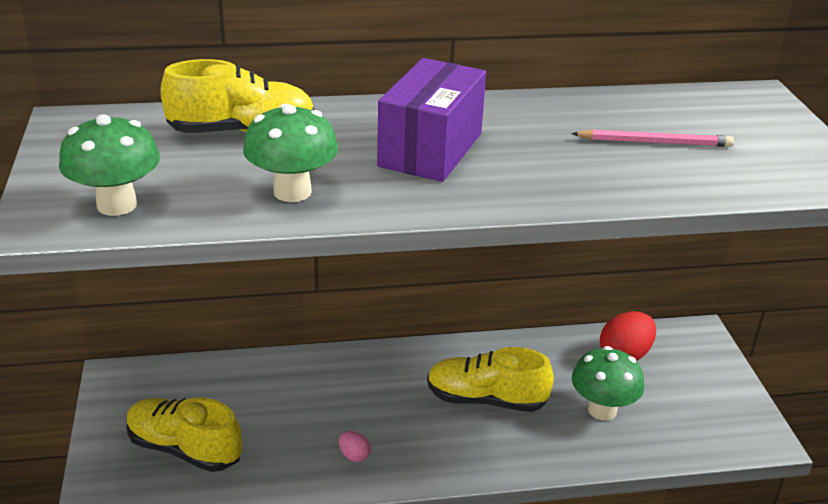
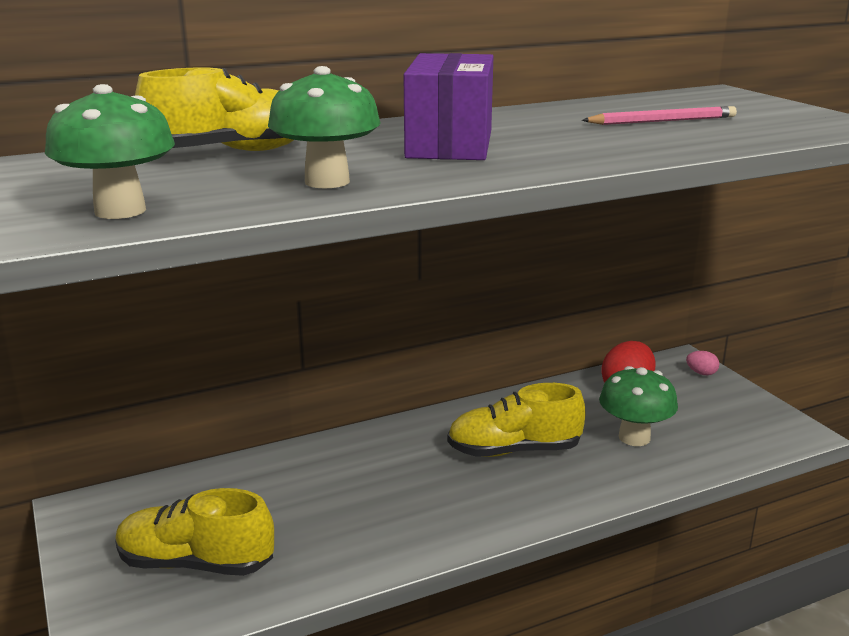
camera: 15 degrees left, 10 degrees down
(354, 455) = (400, 529): pink egg -> pink egg (701, 373)

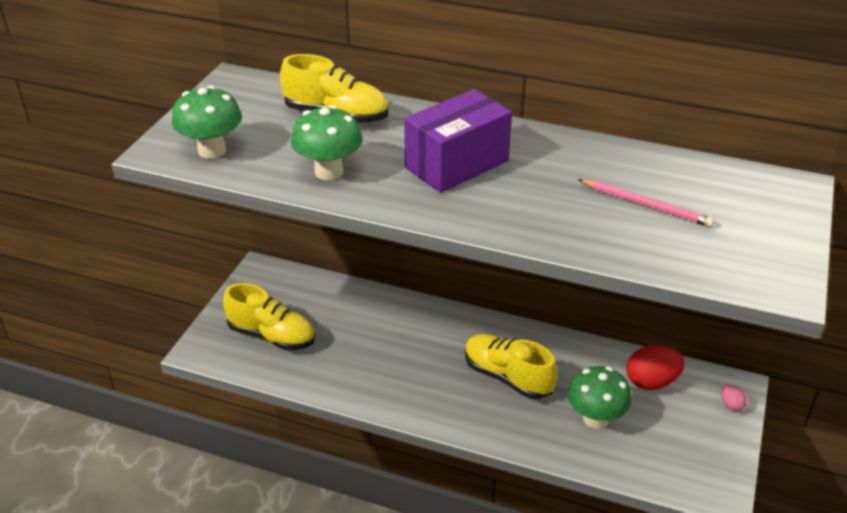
camera: 45 degrees right, 15 degrees up
(196, 563) = (272, 336): yellow shoe -> yellow shoe turned 150 degrees clockwise

